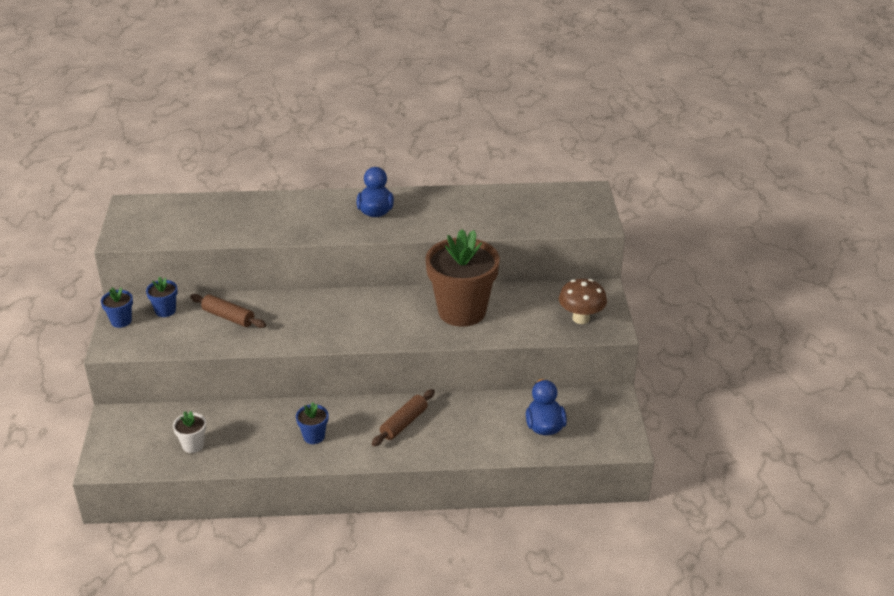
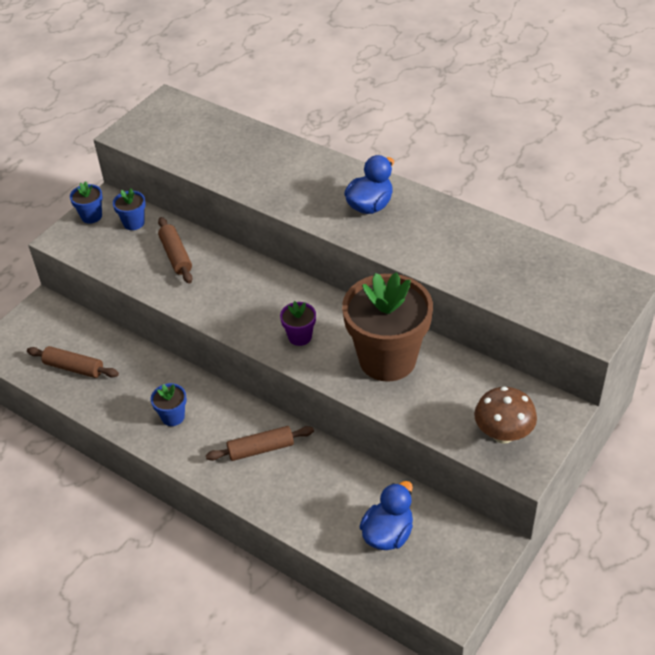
camera: 40 degrees right, 10 degrees up
(193, 445) = (74, 368): white flower pot -> brown rolling pin
(385, 325) = (300, 337): none -> purple flower pot

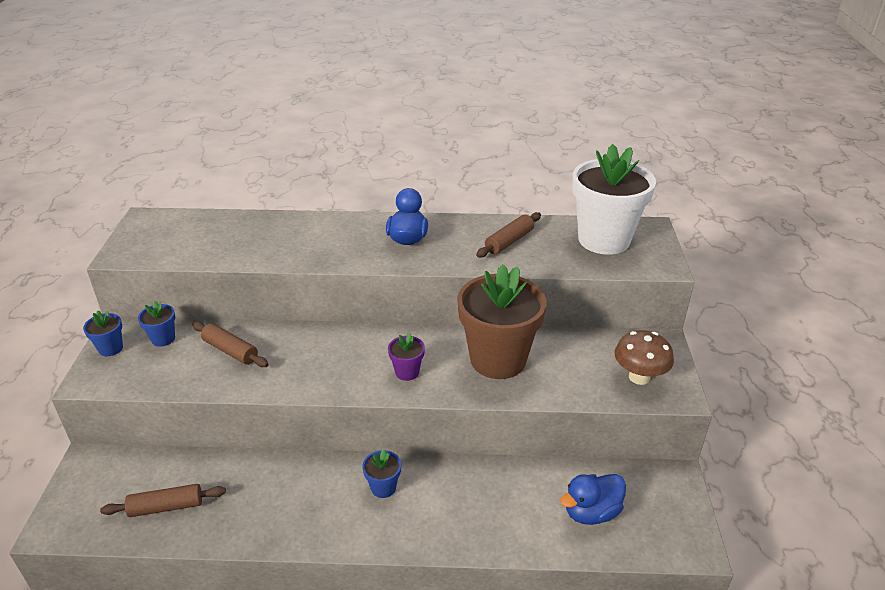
camera: 35 degrees left, 10 degrees down
(173, 417) = (310, 505): blue flower pot -> blue flower pot (383, 487)
(261, 449) = (420, 494): brown rolling pin -> brown rolling pin (509, 241)
(388, 534) = (591, 512): blue duck -> blue duck turned 120 degrees counterclockwise
(561, 279) = (604, 240): none -> white flower pot

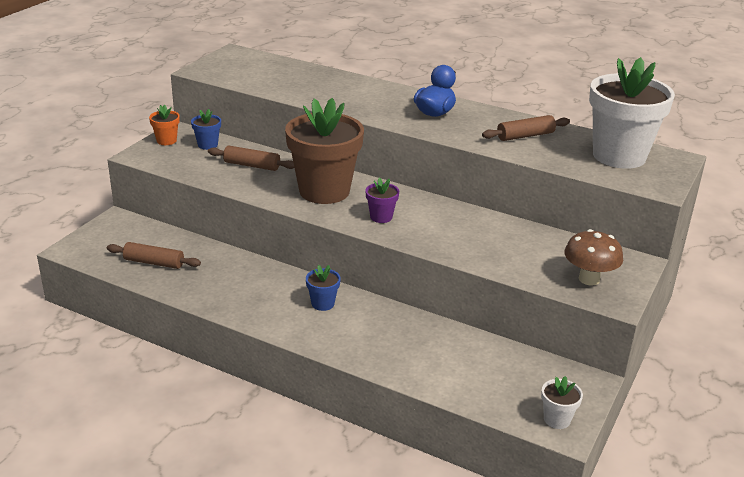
camera: 25 degrees right, 5 degrees down
(110, 348) = (166, 141): blue flower pot -> orange flower pot
(230, 351) = (252, 165): brown rolling pin -> brown rolling pin turned 45 degrees counterclockwise
(498, 359) = (467, 231): brown flower pot -> brown flower pot (324, 191)
(591, 512) = (488, 377): blue duck -> none
(679, 536) = (557, 419): none -> white flower pot

